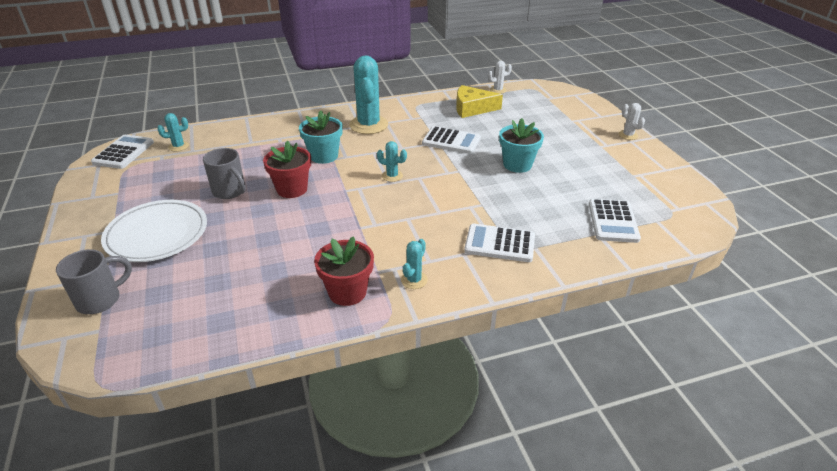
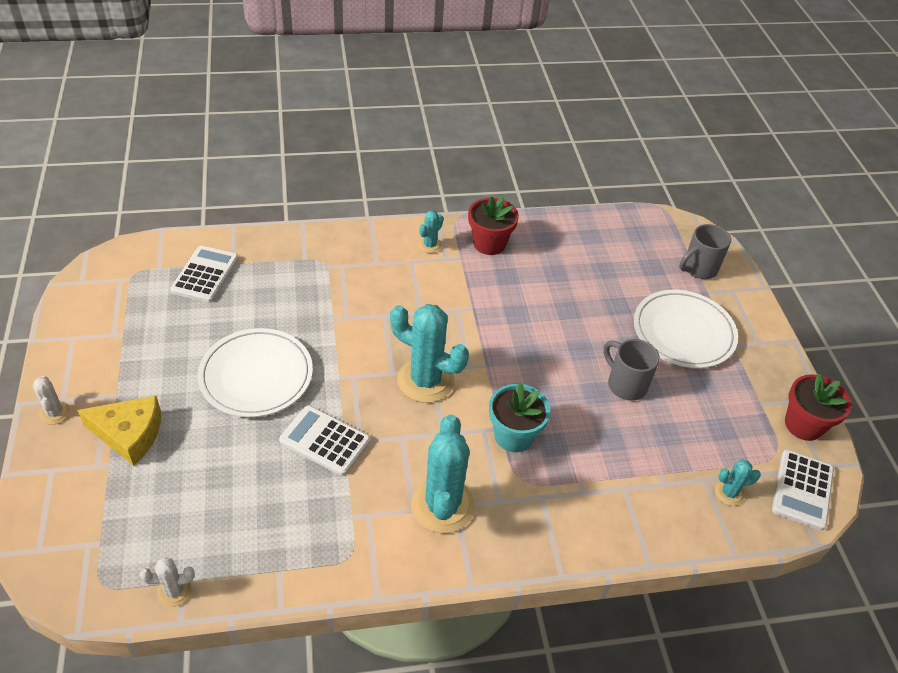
camera: 175 degrees left, 10 degrees up
(292, 189) = (551, 376): red flower pot -> red flower pot (803, 425)
(392, 176) = (425, 380): turquoise cactus -> turquoise cactus, size x2.08
(472, 108) = (254, 530): yellow cheese -> yellow cheese (129, 434)
(499, 244) = (337, 268): white calculator -> none
(517, 165) = (256, 376): turquoise flower pot -> white plate

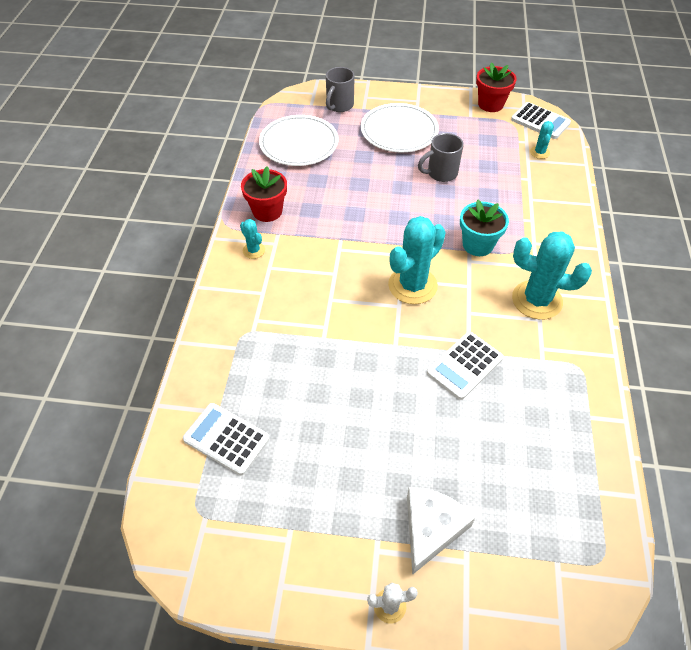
camera: 70 degrees left, 5 degrees up
(129, 434) = (431, 528): yellow cheese -> white cheese
(174, 591) = (608, 499): white cactus -> none
(256, 376) = (380, 408): white plate -> white plate (299, 144)
(698, 269) = (339, 105): grey mug -> grey mug turned 45 degrees clockwise

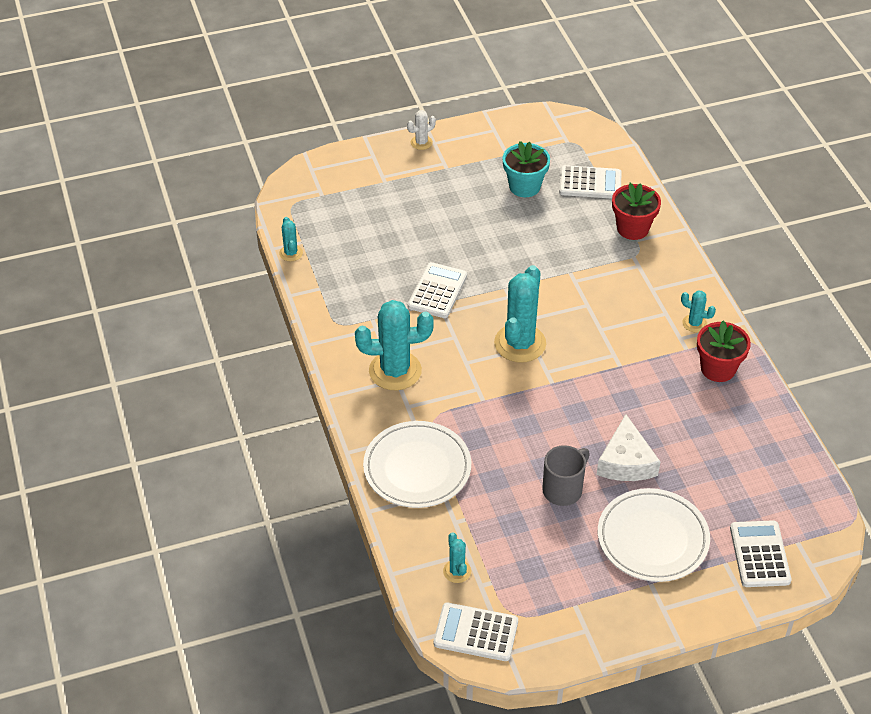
camera: 155 degrees right, 5 degrees down
(299, 144) = (758, 469): white plate -> white plate (417, 468)
(339, 105) = (759, 554): grey mug -> white calculator
(431, 528) = (413, 184): white cheese -> white cheese (626, 461)
(477, 245) = (477, 410): turquoise flower pot -> turquoise flower pot (524, 186)
(490, 104) = (558, 641): red flower pot -> red flower pot (632, 228)
(615, 479) = (291, 253): none -> turquoise cactus

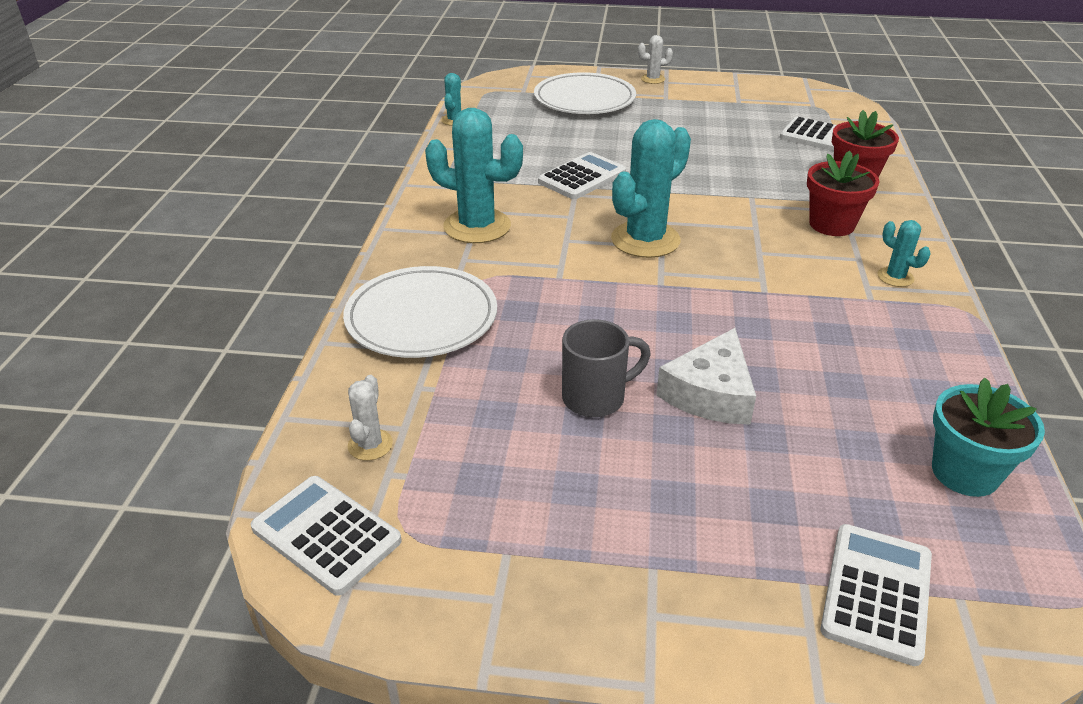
camera: 25 degrees right, 10 degrees down
(457, 571) = (370, 445): turquoise cactus -> white cactus
(524, 186) = (742, 125): turquoise flower pot -> turquoise flower pot (965, 472)
(652, 538) = (694, 503): white plate -> white plate (584, 99)
(718, 369) = (909, 330): red flower pot -> red flower pot (831, 224)

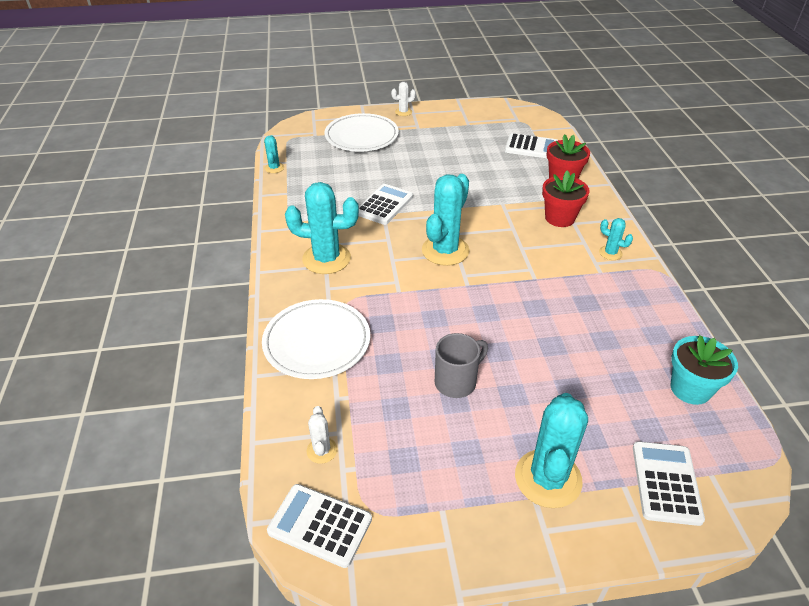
camera: 15 degrees left, 5 degrees up
(684, 546) = (548, 478): none -> turquoise cactus
(710, 393) = (527, 363): white cheese -> none

